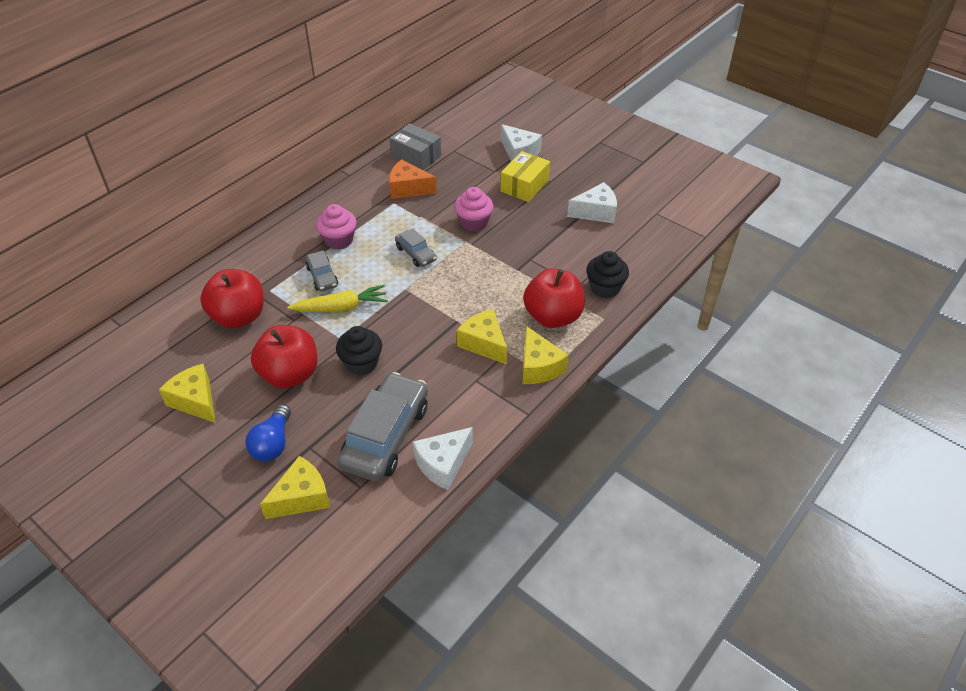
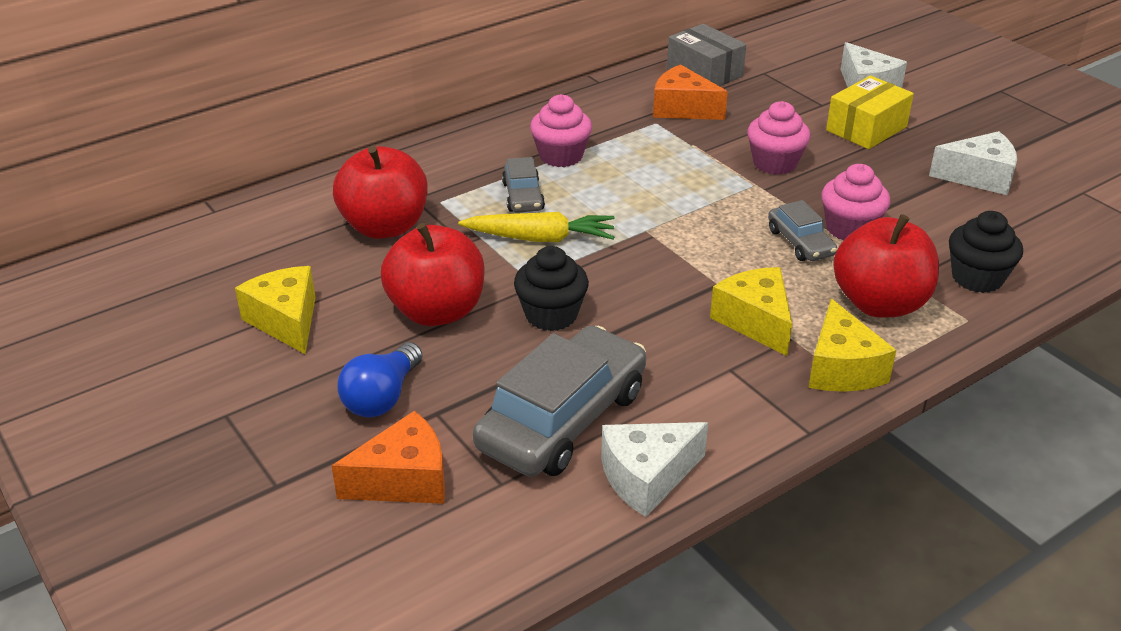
camera: 15 degrees right, 10 degrees down
(302, 497) = (404, 480): yellow cheese -> orange cheese
(416, 254) = (674, 189): grey car -> grey car (800, 242)
(527, 265) = (850, 229): none -> pink cupcake

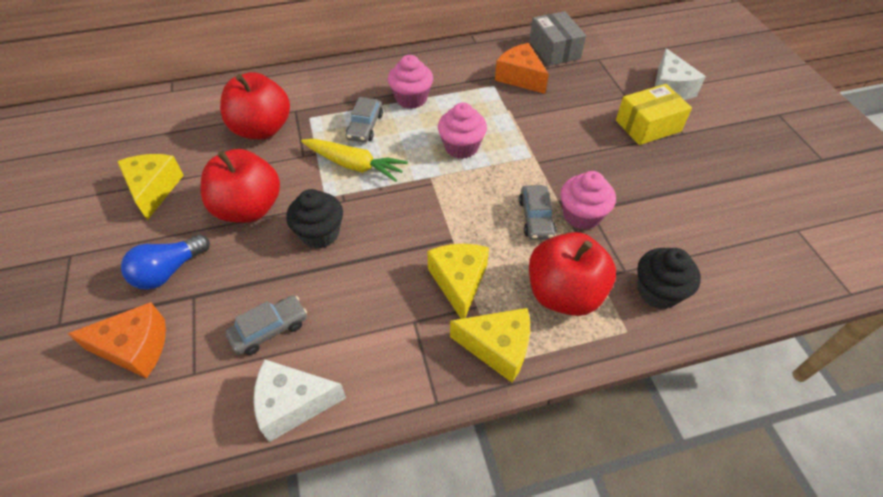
camera: 20 degrees right, 15 degrees up
(563, 419) = (269, 329): grey car -> grey car, size x0.50
(775, 163) = (559, 141): pink cupcake -> pink cupcake (461, 147)
(841, 368) = (498, 348): yellow cheese -> yellow cheese turned 90 degrees counterclockwise
(979, 177) = (714, 192): white cheese -> none

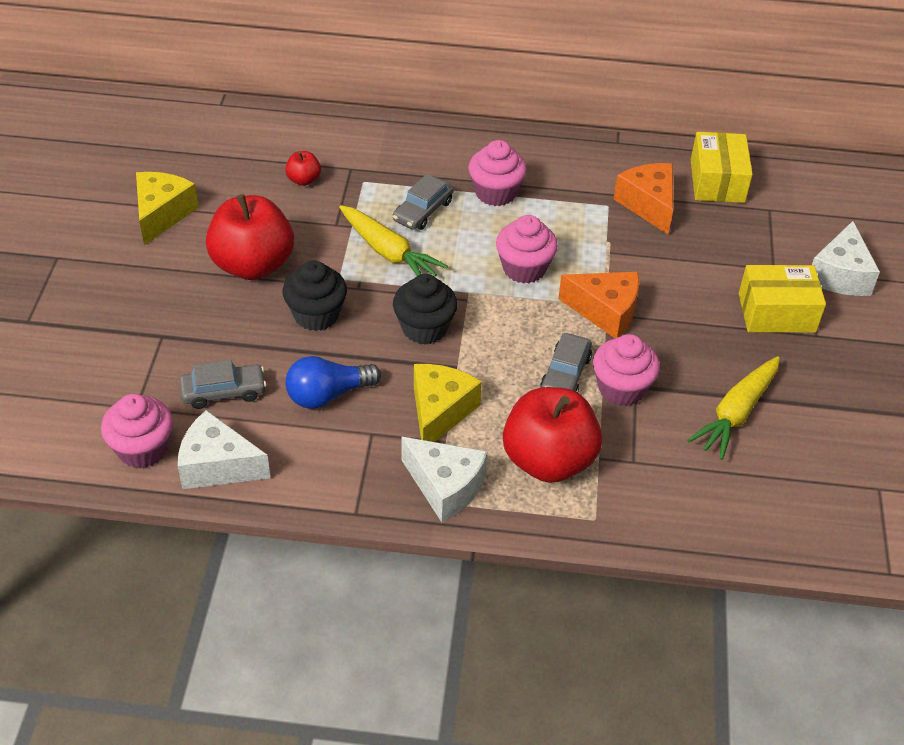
camera: 20 degrees right, 5 degrees down
(135, 348) = (91, 366): orange cheese -> orange cheese (605, 311)
(169, 271) = (147, 304): blue light bulb -> blue light bulb (328, 395)
(215, 414) = (142, 449): none -> pink cupcake
(262, 129) = (304, 180): red apple -> red apple, size x0.44
(498, 348) = (445, 487): yellow cheese -> white cheese
(554, 50) = (717, 181): grey box -> yellow box
(658, 291) = (657, 494): black cupcake -> black cupcake (424, 328)
(670, 207) = (736, 413): none -> yellow carrot

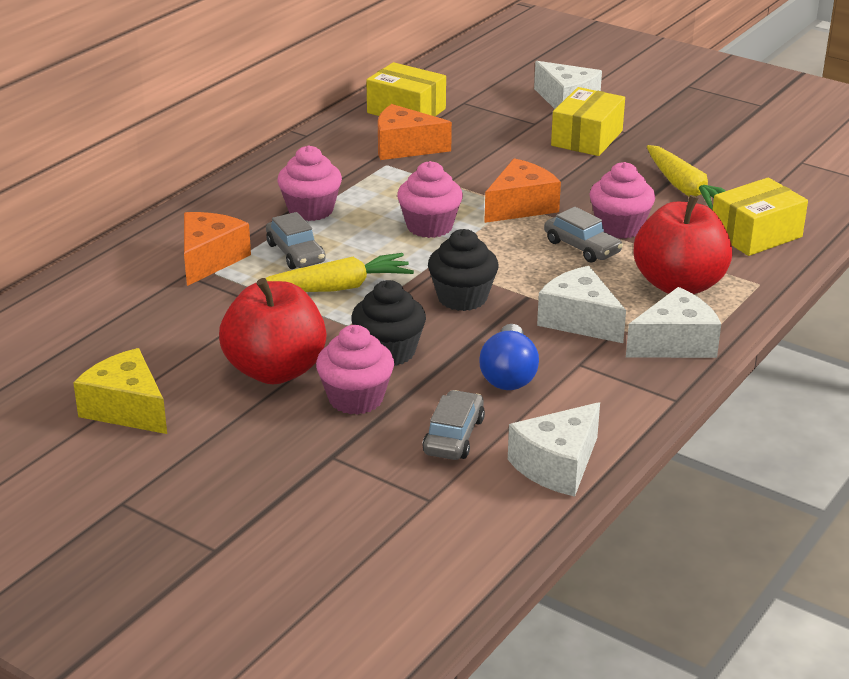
camera: 60 degrees left, 15 degrees down
(142, 449) = (497, 509): pink cupcake -> pink cupcake (356, 399)
(304, 180) = (172, 305): red apple -> none
(380, 171) = (209, 259): none -> orange cheese
(439, 412) = (579, 320): yellow cheese -> white cheese
(688, 491) = (756, 234): none -> yellow box

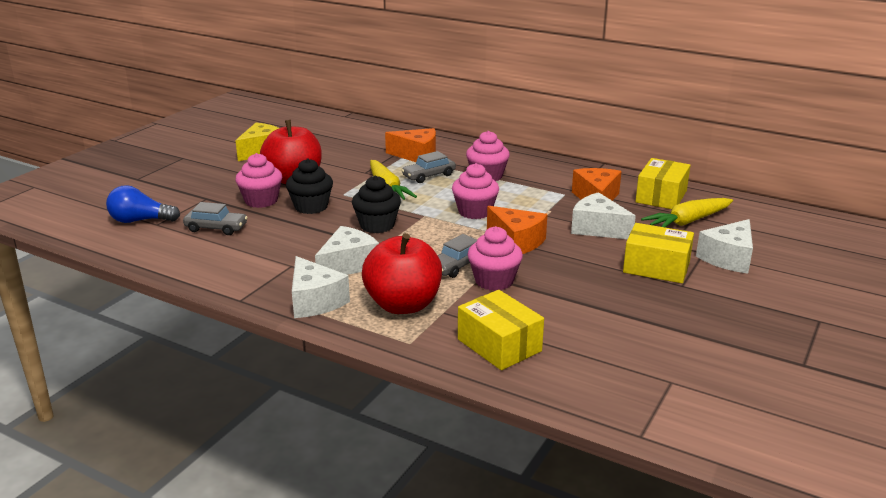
camera: 85 degrees right, 5 degrees down
(508, 374) = (281, 242): blue light bulb -> blue light bulb (140, 220)
(557, 465) = (176, 259): white cheese -> white cheese (597, 228)
(685, 189) = (576, 312): yellow carrot -> yellow carrot (688, 221)

